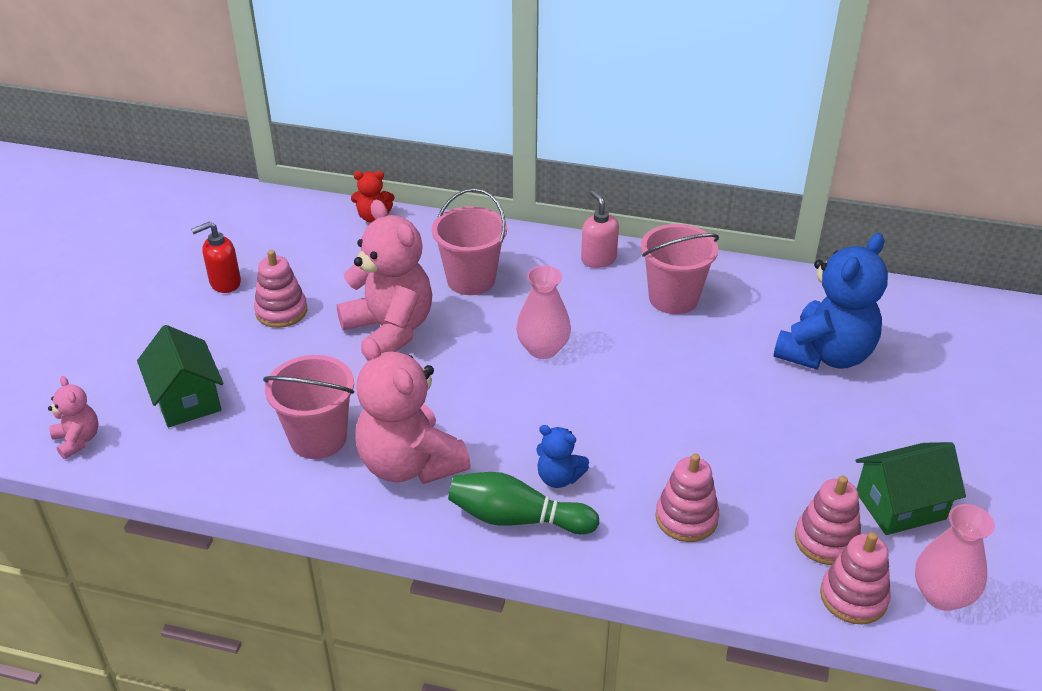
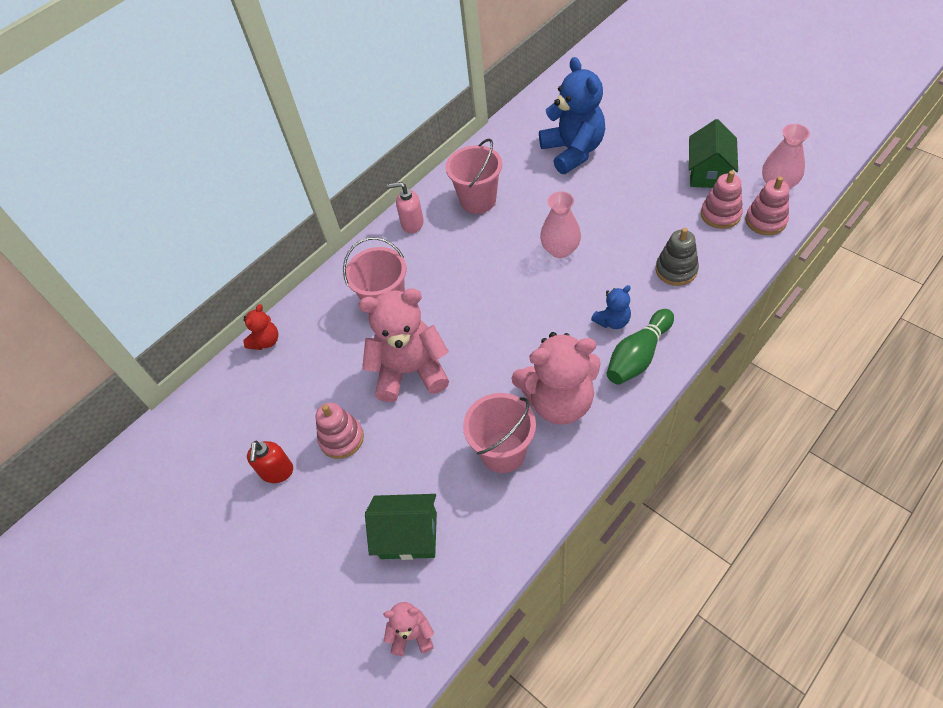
camera: 55 degrees left, 15 degrees up
(543, 349) = (486, 287): pink vase -> pink vase (560, 249)
(686, 518) = (676, 270): pink stacking toy -> grey stacking toy

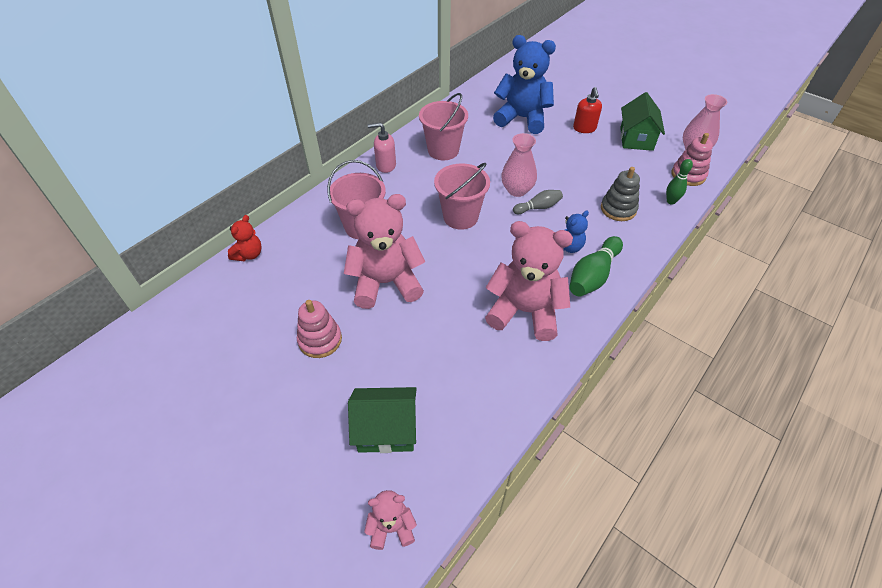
camera: 10 degrees left, 5 degrees down
(277, 471) = (255, 369): red soap dispenser -> red soap dispenser (584, 128)
(503, 452) = (475, 354): pink bucket -> pink bucket (460, 217)
(559, 401) = (525, 311): pink teddy bear -> pink teddy bear turned 150 degrees counterclockwise
(573, 151) = (522, 118): blue teddy bear -> blue teddy bear turned 45 degrees counterclockwise
(583, 271) = (538, 207): none -> grey bowling pin
(720, 214) = (650, 169): pink stacking toy -> none
(740, 257) = (671, 201): none -> green bowling pin

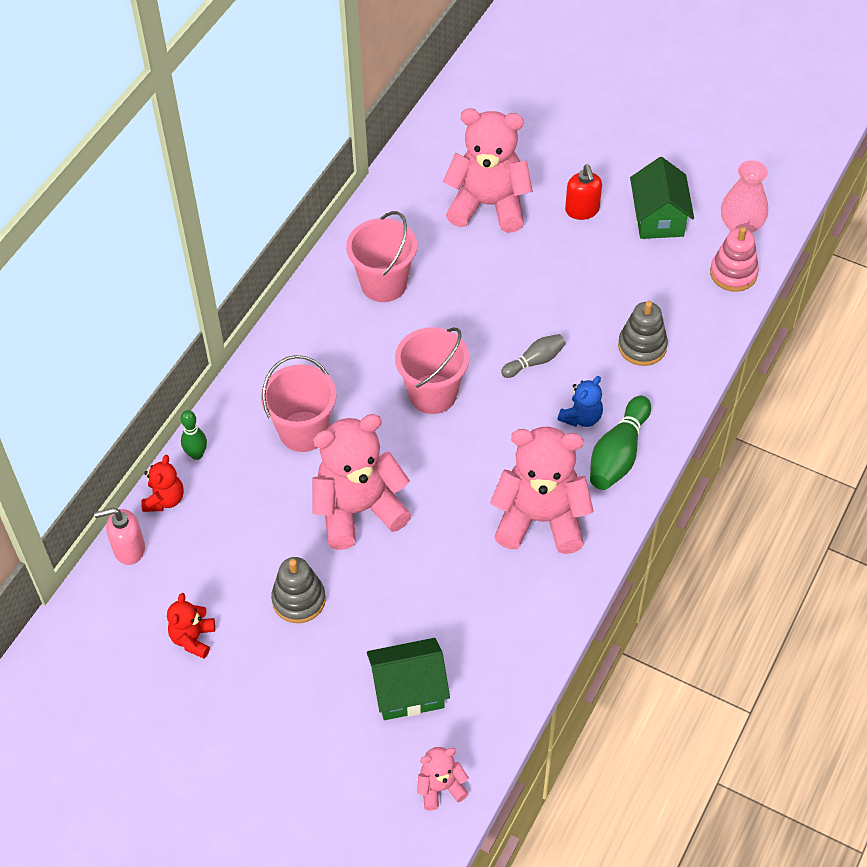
camera: 10 degrees left, 5 degrees up
(228, 355) = (193, 638): none -> red teddy bear
(320, 340) = (299, 600): pink stacking toy -> grey stacking toy
(385, 165) = (307, 324): pink soap dispenser -> pink soap dispenser (129, 549)
(517, 190) = (501, 337): pink vase -> none
(522, 118) = (488, 205): blue teddy bear -> pink teddy bear
(671, 201) = (711, 322): green bowling pin -> green bowling pin (196, 454)

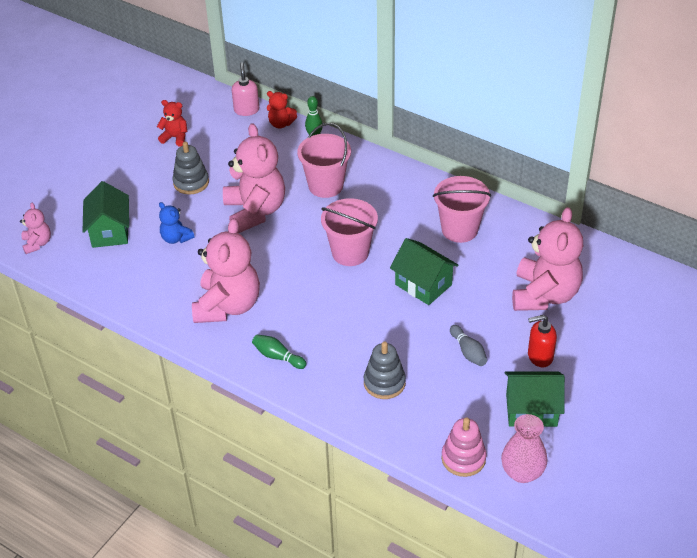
camera: 95 degrees right, 10 degrees down
(482, 316) = (423, 284): none -> green house
(535, 361) = (375, 313): grey bowling pin -> grey bowling pin (468, 352)
(581, 417) = (316, 337): blue teddy bear -> blue teddy bear (176, 238)
(618, 454) = (278, 357): green bowling pin -> green bowling pin, size x0.61

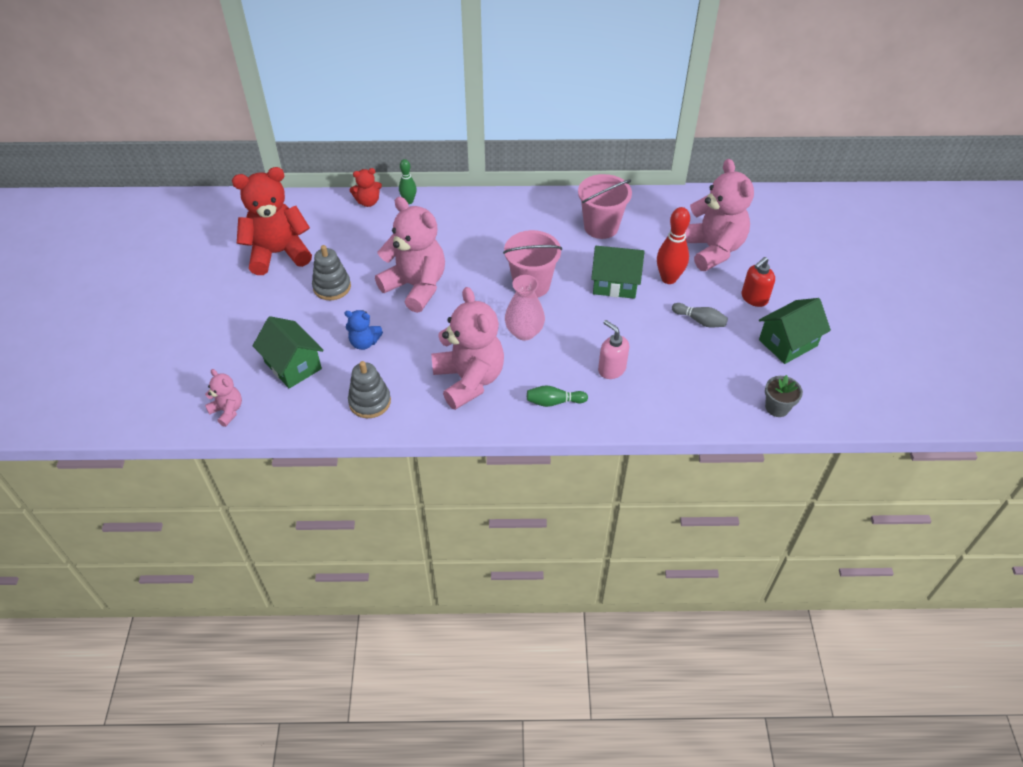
camera: 35 degrees left, 5 degrees up
(175, 137) = (278, 253): red teddy bear -> red teddy bear, size x2.09
(246, 110) = (325, 202): pink soap dispenser -> pink soap dispenser (611, 369)
(326, 186) = (458, 238): pink bucket -> none
(384, 383) = (661, 379): grey stacking toy -> grey stacking toy (370, 402)
(463, 458) = (777, 407): pink stacking toy -> grey flower pot
(476, 302) = (668, 278): none -> red bowling pin
(522, 472) = (827, 395): pink vase -> pink vase (524, 332)

